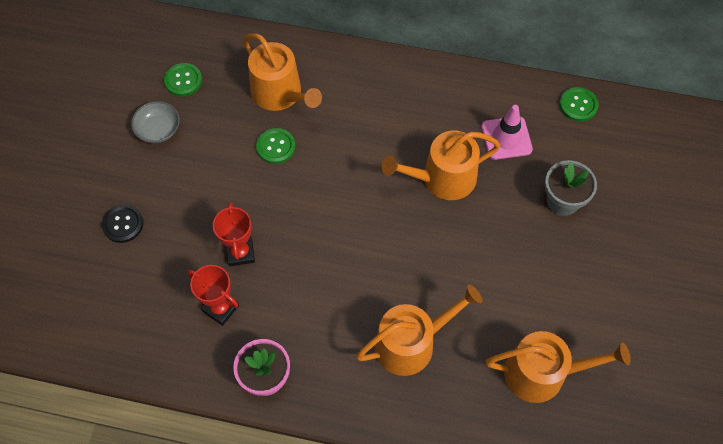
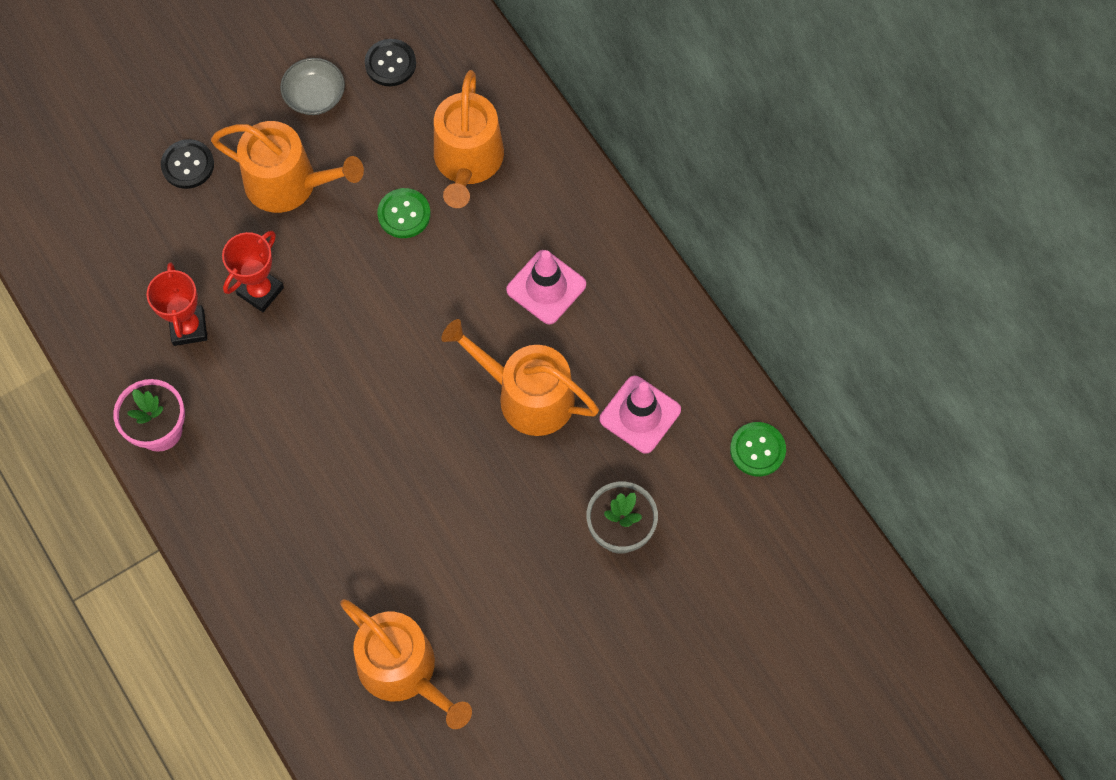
camera: 45 degrees right, 5 degrees up
(183, 80) = (390, 64): green button -> black button
(390, 119) = (546, 287): none -> pink traffic cone
(411, 343) = (318, 524): orange watering can -> orange watering can (289, 183)

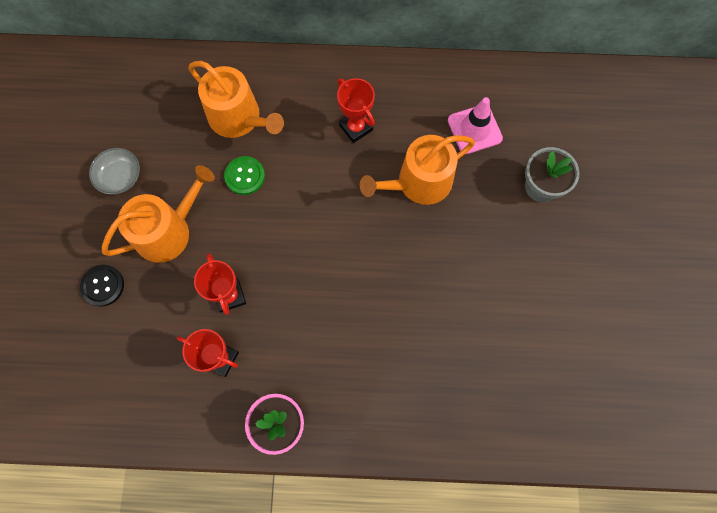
camera: 55 degrees left, 5 degrees up
(390, 64) = (136, 119): black button -> none
(404, 671) = (552, 369): orange watering can -> none
(546, 287) = (356, 128): pink traffic cone -> red trophy
(757, 450) = (539, 83): green button -> none

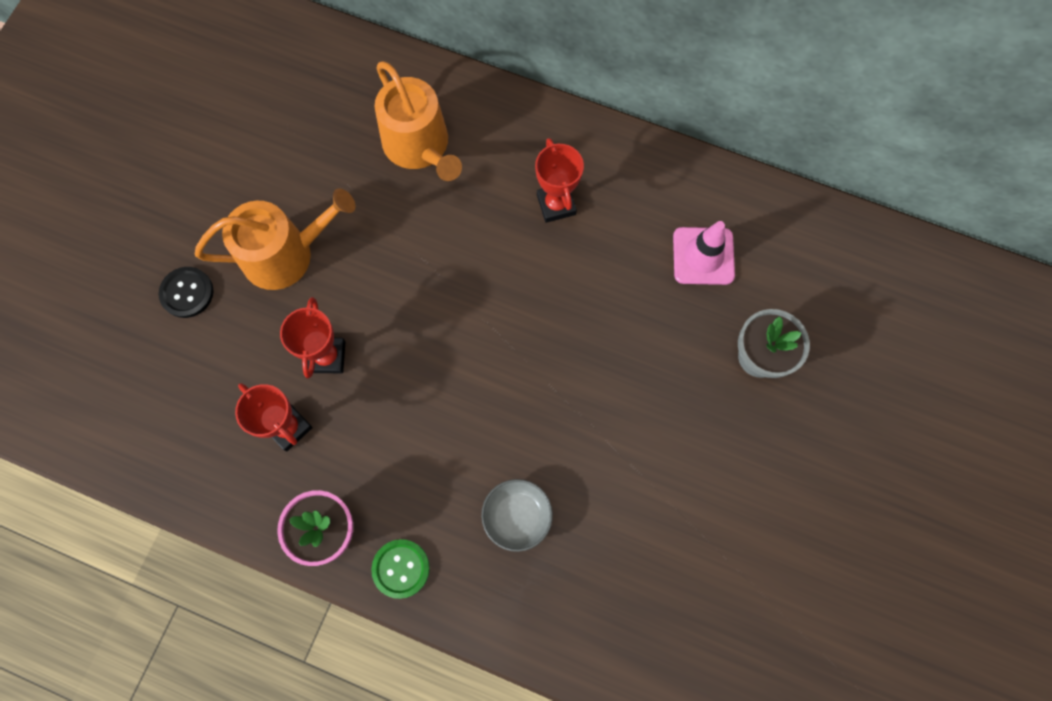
camera: 20 degrees right, 0 degrees up
(120, 177) = (254, 171): grey bowl -> grey bowl (517, 516)
(245, 176) = (400, 219): green button -> green button (401, 568)
(418, 183) = (607, 299): orange watering can -> none

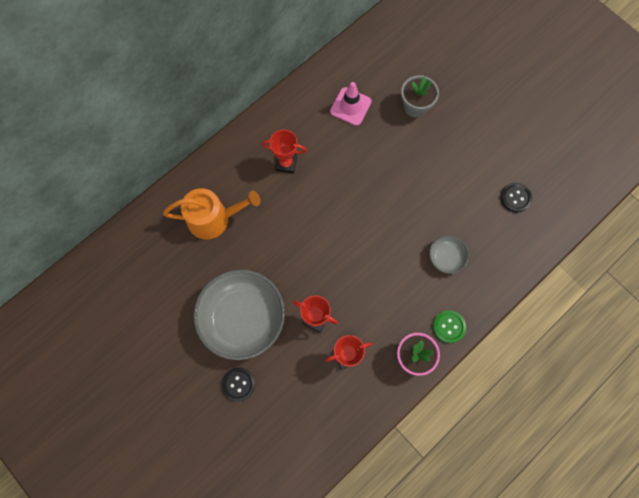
camera: 65 degrees left, 0 degrees up
(286, 254) = (242, 318): orange watering can -> grey bowl
(680, 593) = (515, 198): none -> black button

